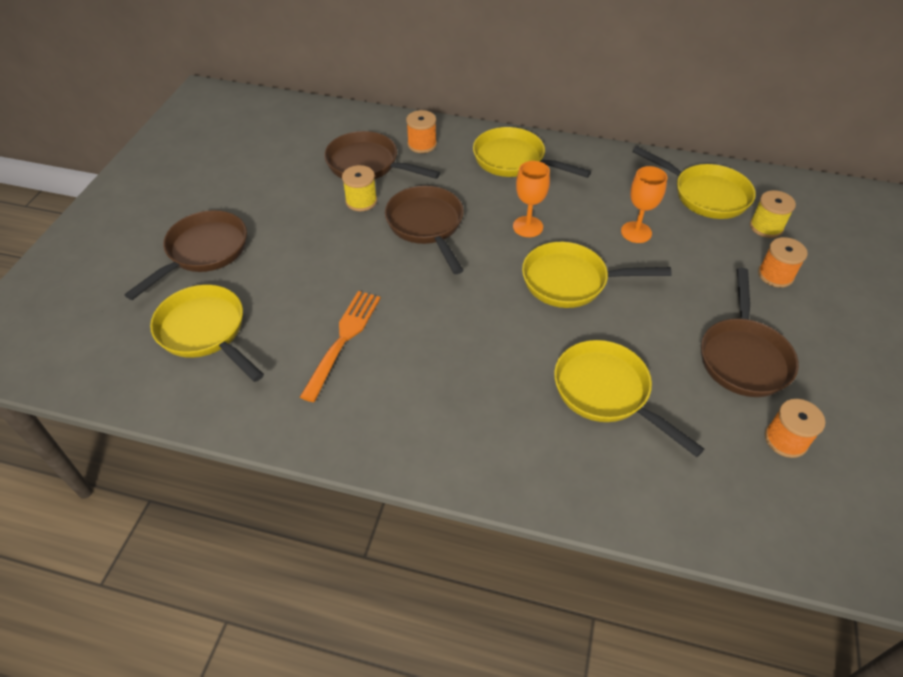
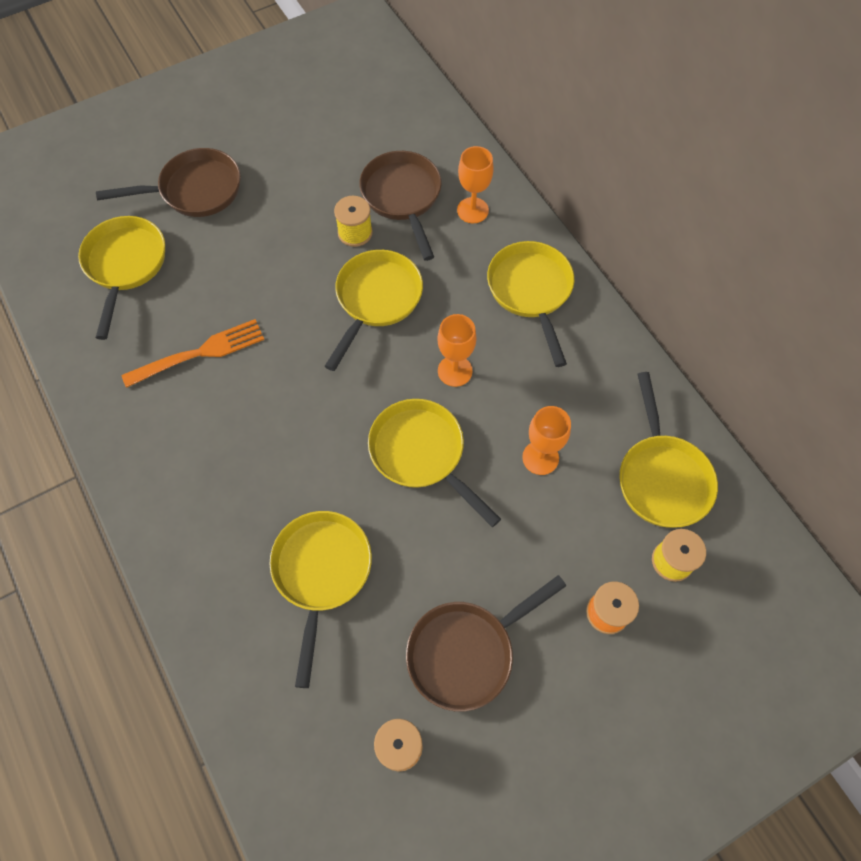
camera: 45 degrees right, 15 degrees up
(422, 144) = (472, 210): orange spool -> orange goblet
(427, 225) = (376, 300): brown pan -> yellow pan

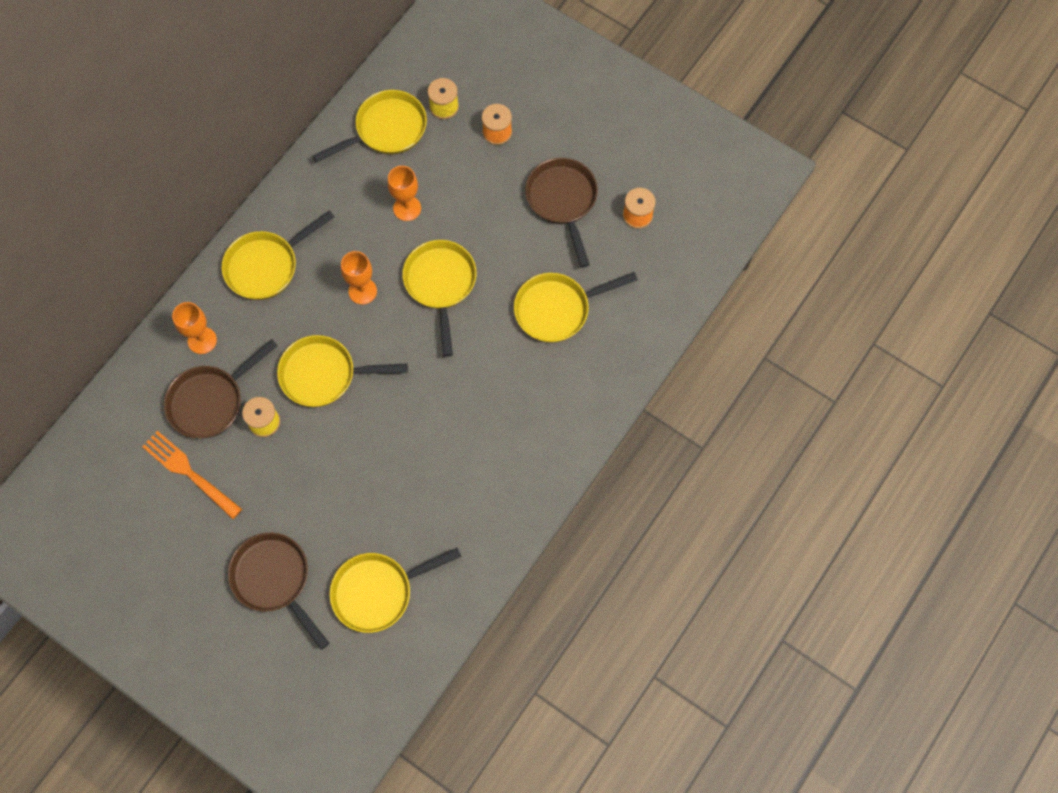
camera: 115 degrees left, 5 degrees up
(199, 353) = (432, 483): orange fork -> orange fork (190, 473)
(422, 454) = (440, 285): yellow pan -> yellow pan turned 150 degrees clockwise
(467, 652) = (563, 201): brown pan -> brown pan turned 135 degrees counterclockwise

